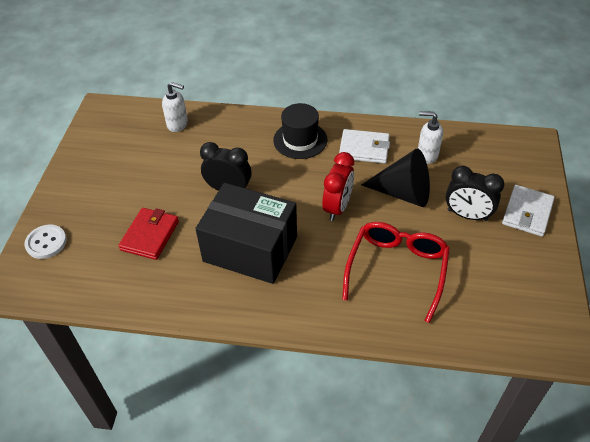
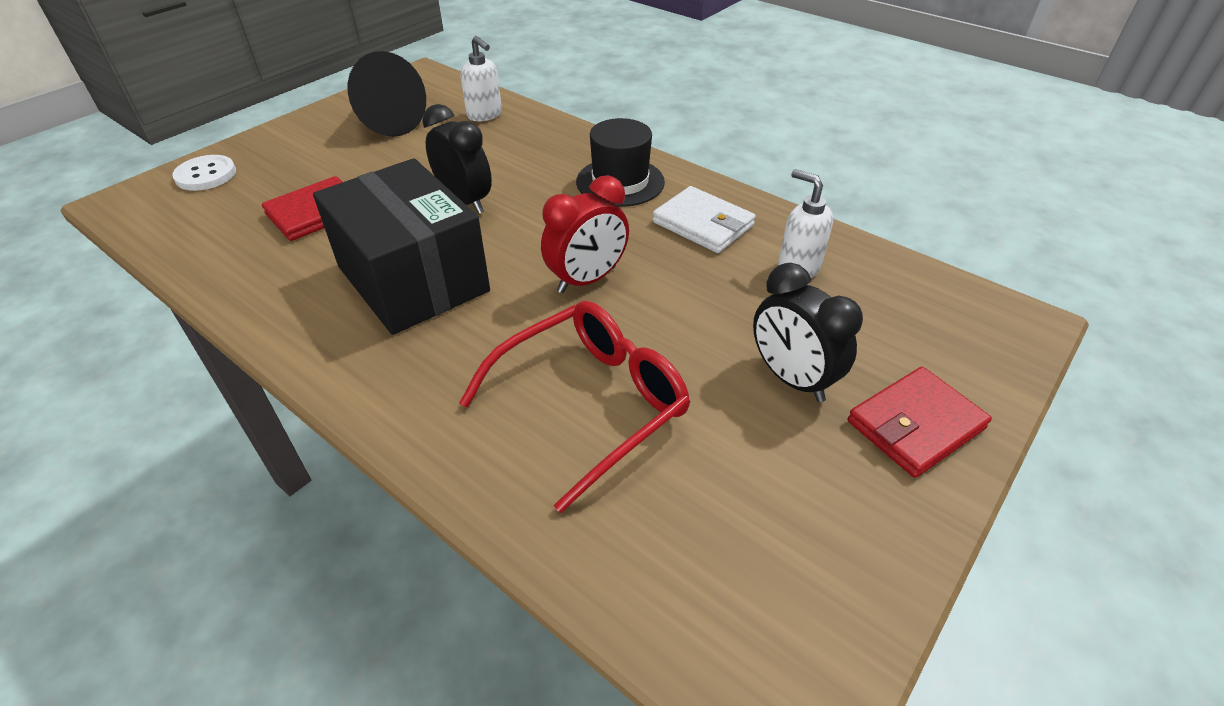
camera: 30 degrees right, 5 degrees down
(403, 193) = (709, 302): black cone -> black cone (386, 122)
(527, 213) = (915, 425): white wallet -> red wallet

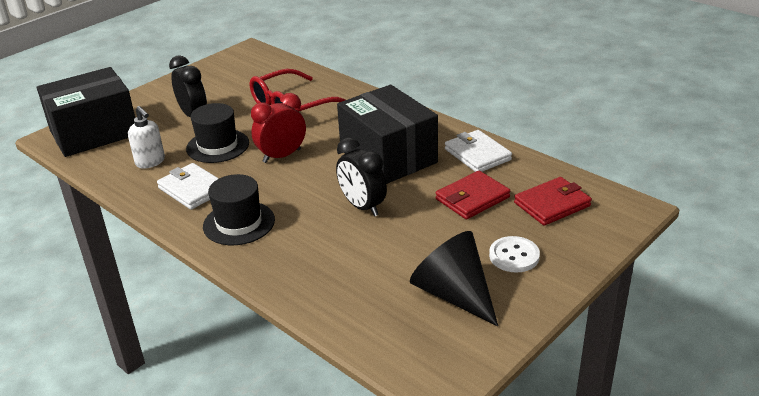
camera: 175 degrees left, 10 degrees down
(206, 175) = (586, 232): white button -> white button (514, 256)
(267, 282) = (477, 154): none -> white wallet
(485, 115) = (353, 303): white soap dispenser -> none
(703, 300) = (217, 146): none -> black hat
(915, 425) = (151, 102): red wallet -> red wallet (552, 204)
(954, 331) = (94, 133): none -> black box

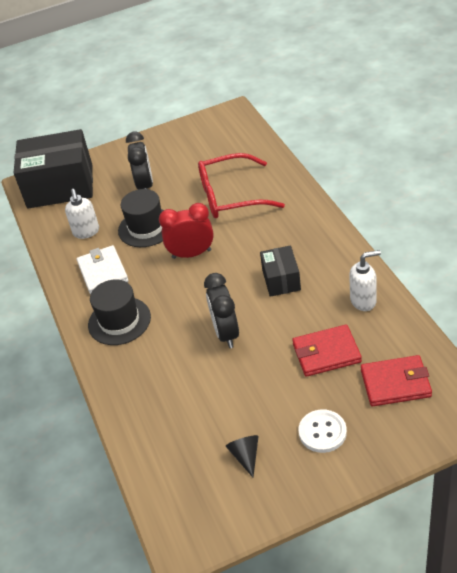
camera: 30 degrees right, 10 degrees up
(388, 156) = (281, 280): black box -> black box, size x0.50
(454, 294) = (246, 456): black cone -> black cone, size x0.47
(477, 154) = (363, 301): white wallet -> white soap dispenser

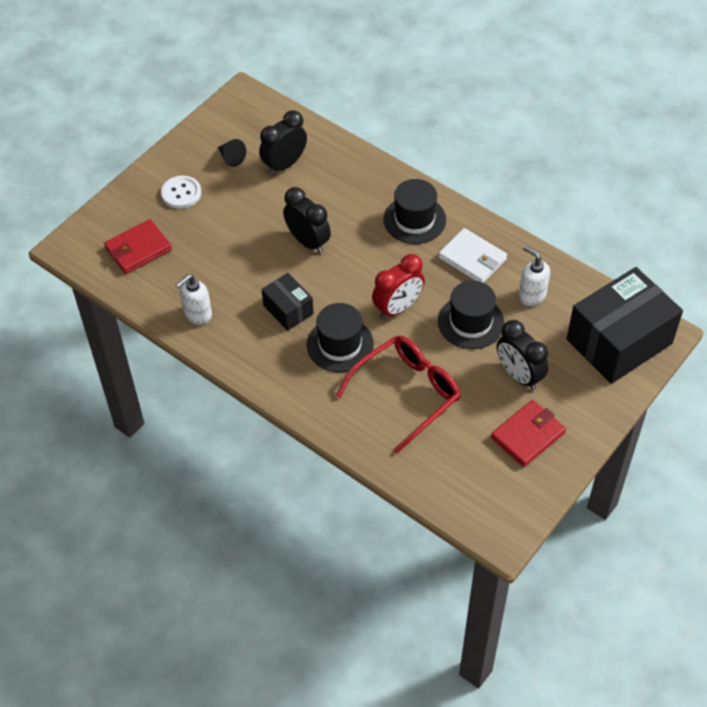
camera: 145 degrees right, 10 degrees up
(195, 425) = (284, 164): none -> black clock
(256, 241) = (340, 344): none -> black hat
(326, 353) = (208, 254): red wallet -> red wallet (528, 435)

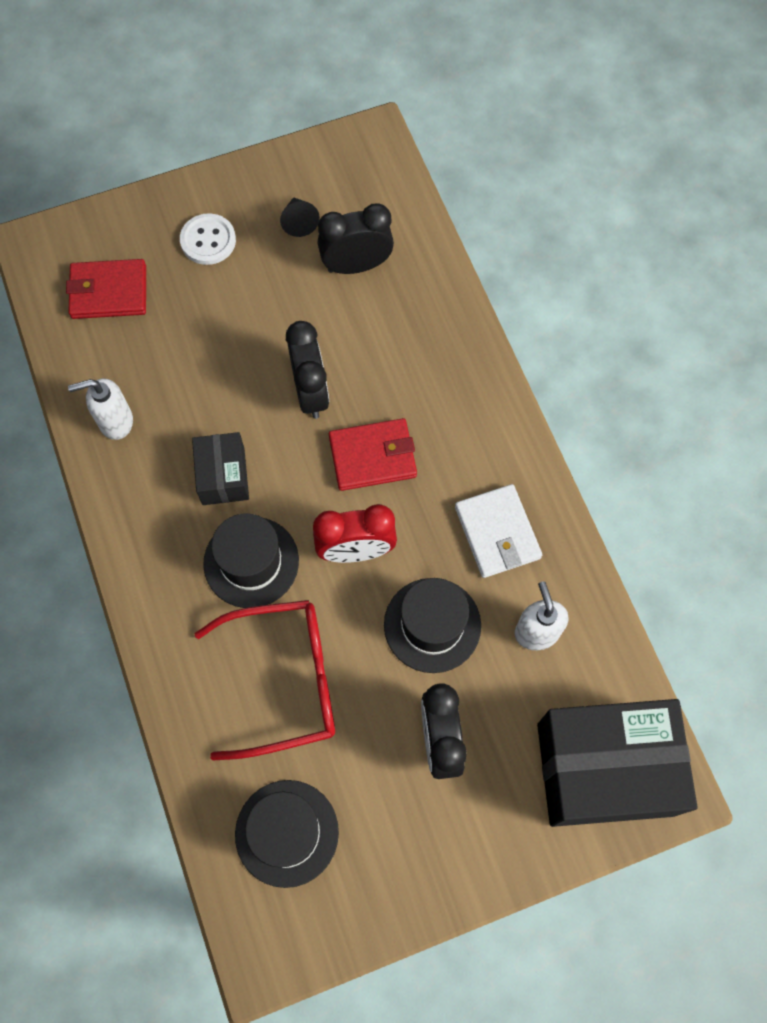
camera: 30 degrees right, 15 degrees up
(414, 220) = (463, 434): black hat -> black hat (287, 833)
(528, 435) = (391, 835): red wallet -> red wallet (372, 457)

